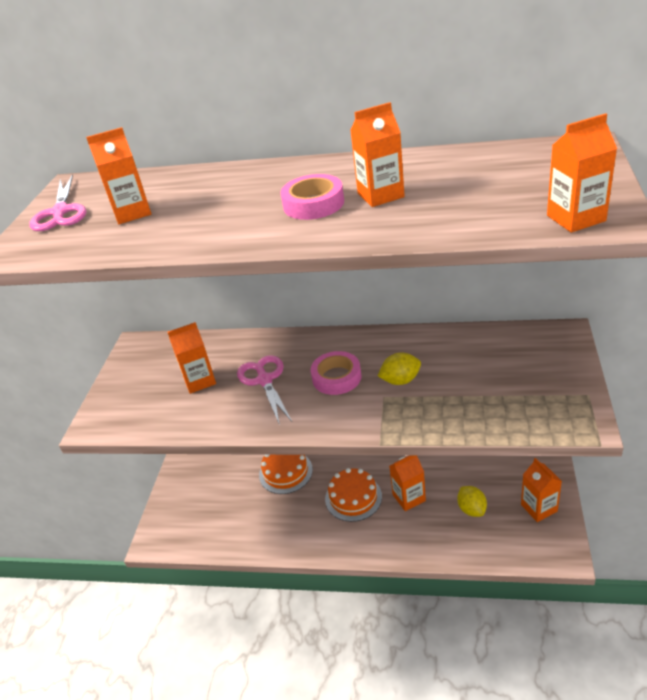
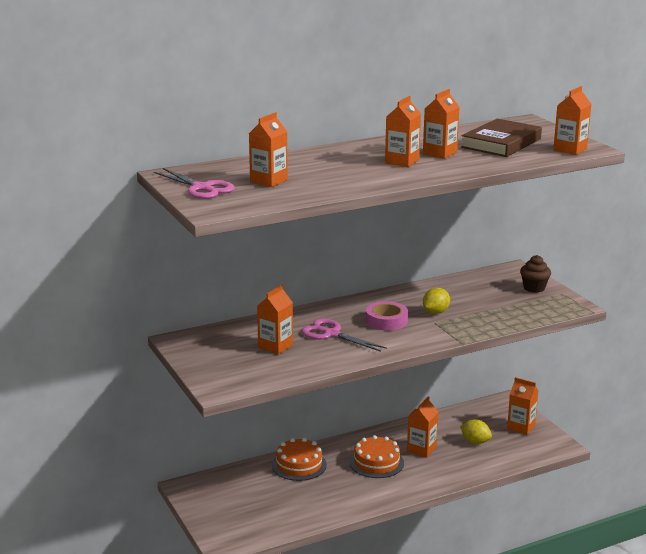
camera: 40 degrees left, 15 degrees down
(313, 204) = (402, 161): pink tape -> orange carton
(488, 187) = (501, 143): none -> brown book
(557, 374) = (534, 288): none -> brown cupcake

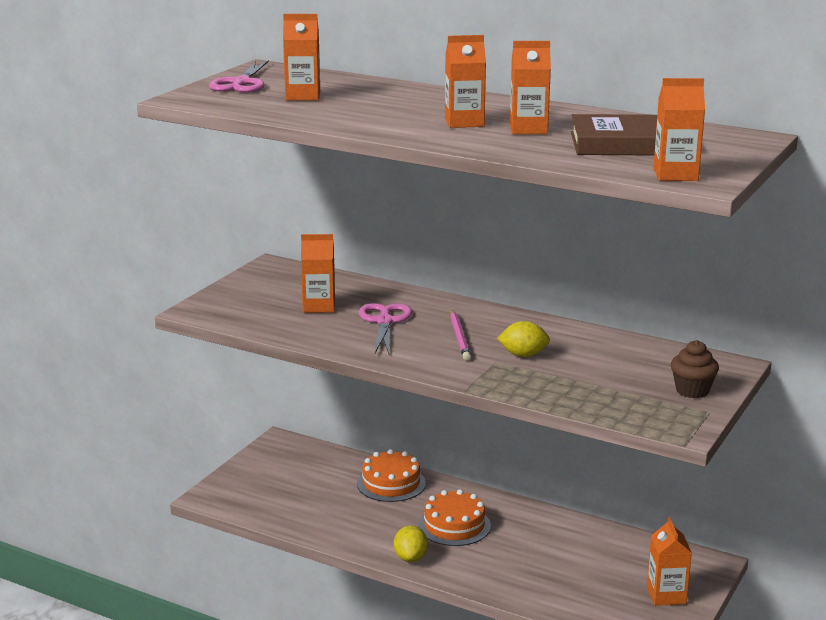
camera: 55 degrees right, 0 degrees up
(386, 321) = (459, 337): pink tape -> pink pencil
(421, 449) = (518, 544): orange carton -> none
(475, 442) = (585, 573): yellow lemon -> yellow lemon (410, 558)

